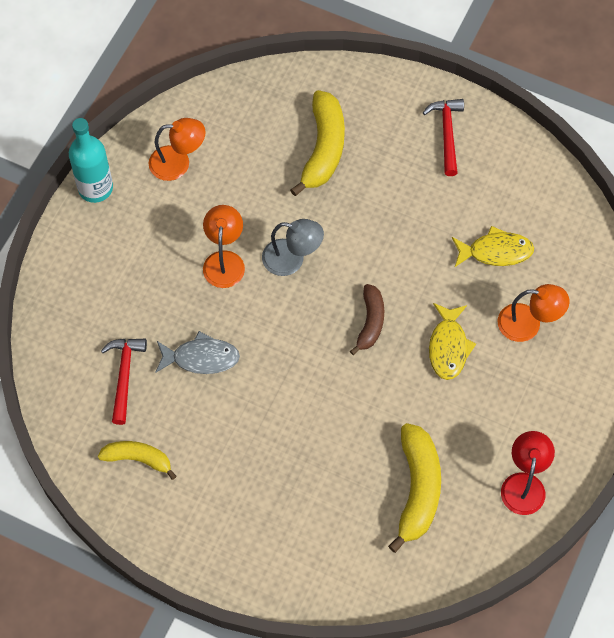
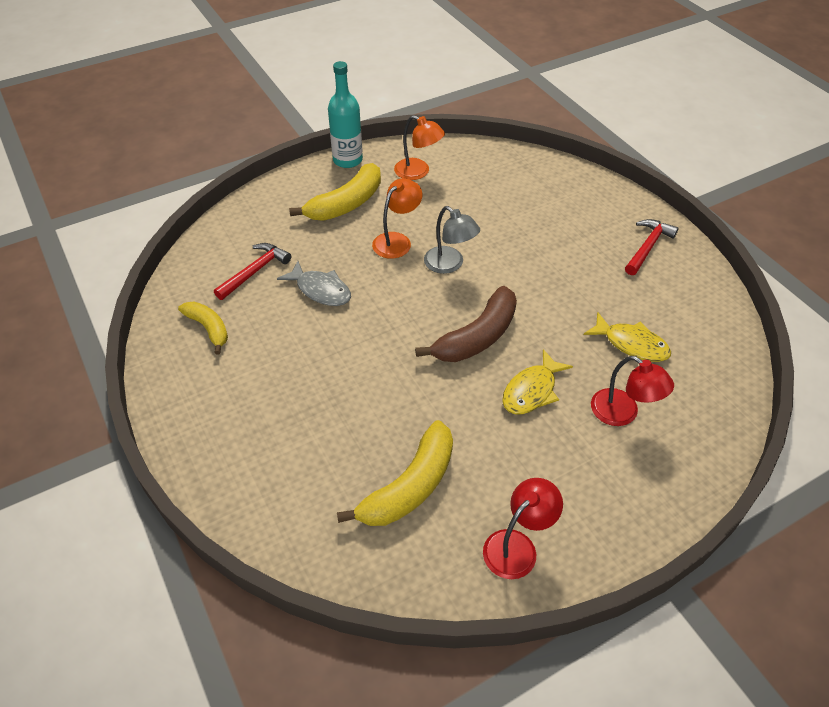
camera: 35 degrees right, 15 degrees down
(323, 148) = (535, 211): yellow banana -> yellow banana (346, 204)
(370, 322) = (477, 337): brown banana -> brown banana, size x1.63
(528, 324) = (622, 413): orange lamp -> red lamp

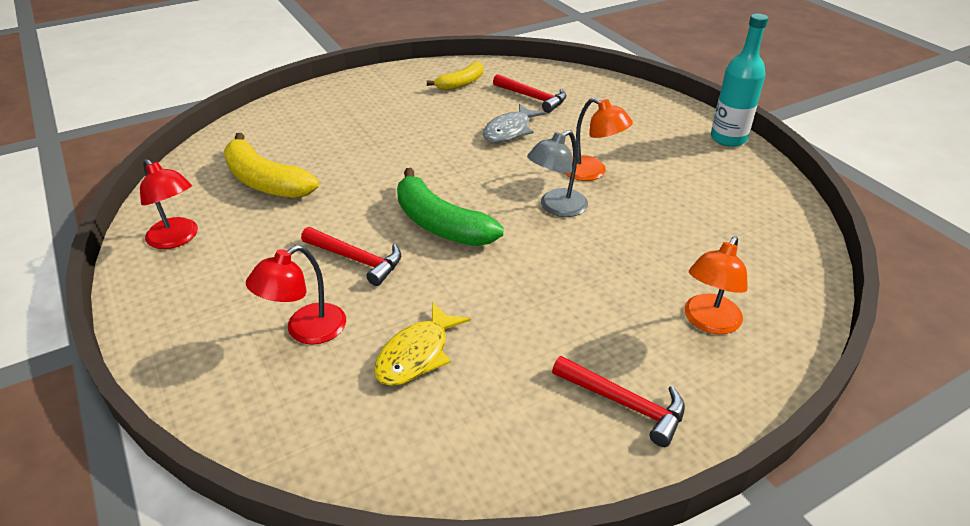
camera: 90 degrees right, 10 degrees down
(346, 204) = (647, 140): yellow banana -> none
(418, 172) = (727, 186): orange lamp -> orange lamp (708, 322)
(477, 337) = (440, 224): brown banana -> green banana
(532, 391) = (356, 259): yellow fish -> red hammer

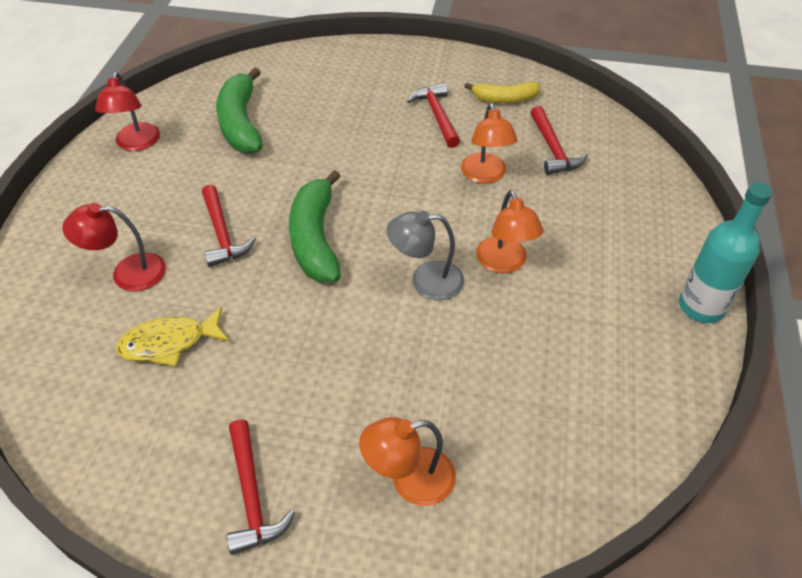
camera: 40 degrees right, 10 degrees up
(265, 181) = (241, 123): yellow banana -> green banana
(426, 111) = (437, 116): none -> red hammer
(510, 131) = (485, 175): grey fish -> orange lamp

